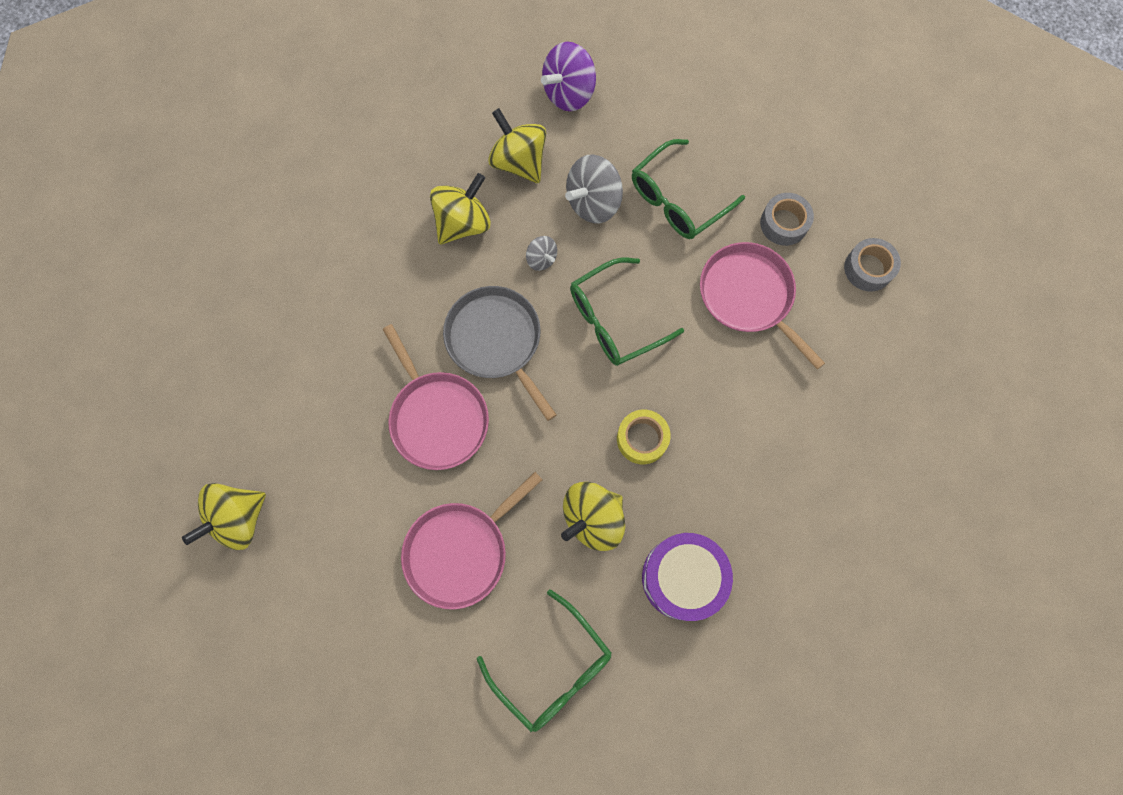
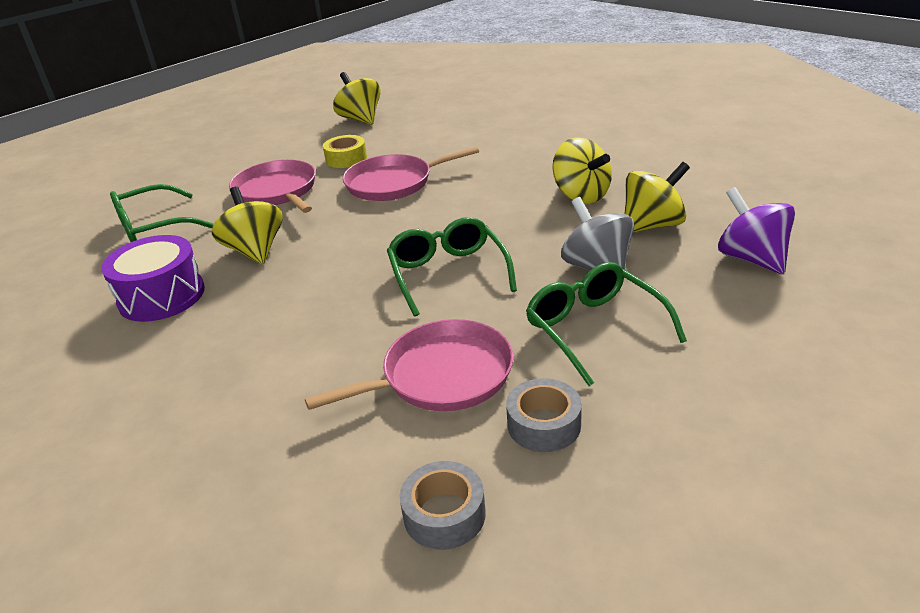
camera: 105 degrees right, 40 degrees down
(496, 341) = (451, 209): grey pan -> none
(541, 259) = (532, 234): grey spinning top -> none
(642, 439) = (311, 282): yellow tape -> yellow tape (346, 159)

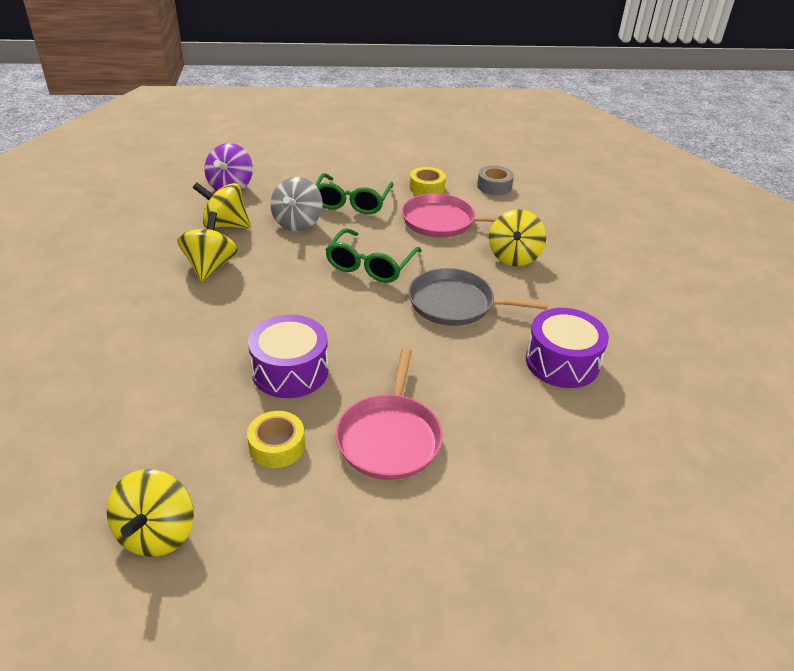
camera: 145 degrees left, 5 degrees up
(154, 227) = (538, 465): green glasses -> none
(255, 251) = (468, 365): yellow spinning top -> yellow spinning top (514, 257)
(313, 288) = (456, 304): none -> grey pan
(393, 183) = (290, 371): pink pan -> purple drum
(544, 425) = (427, 188): grey tape -> yellow tape

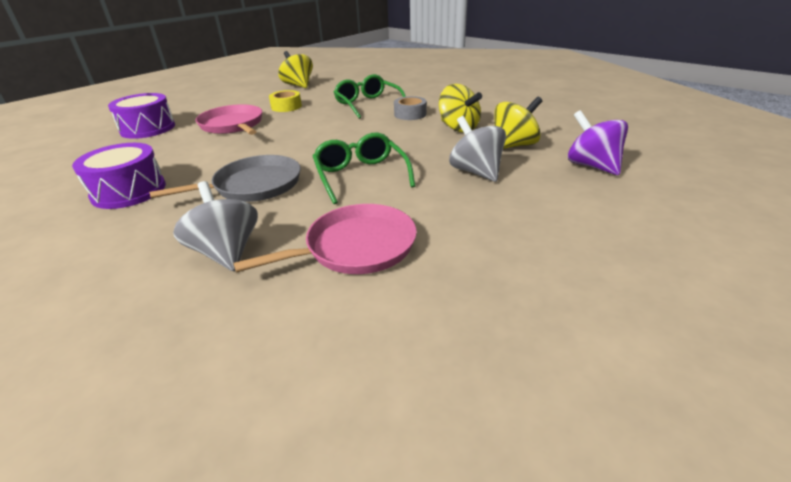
camera: 140 degrees right, 5 degrees down
(290, 371) = (320, 120): purple drum -> purple drum (148, 128)
(352, 202) = (480, 213): green glasses -> green glasses (368, 104)
(427, 188) = (445, 284): yellow tape -> none
(494, 186) = (358, 364): grey tape -> grey tape (410, 114)
(514, 257) = (226, 252): yellow spinning top -> grey spinning top

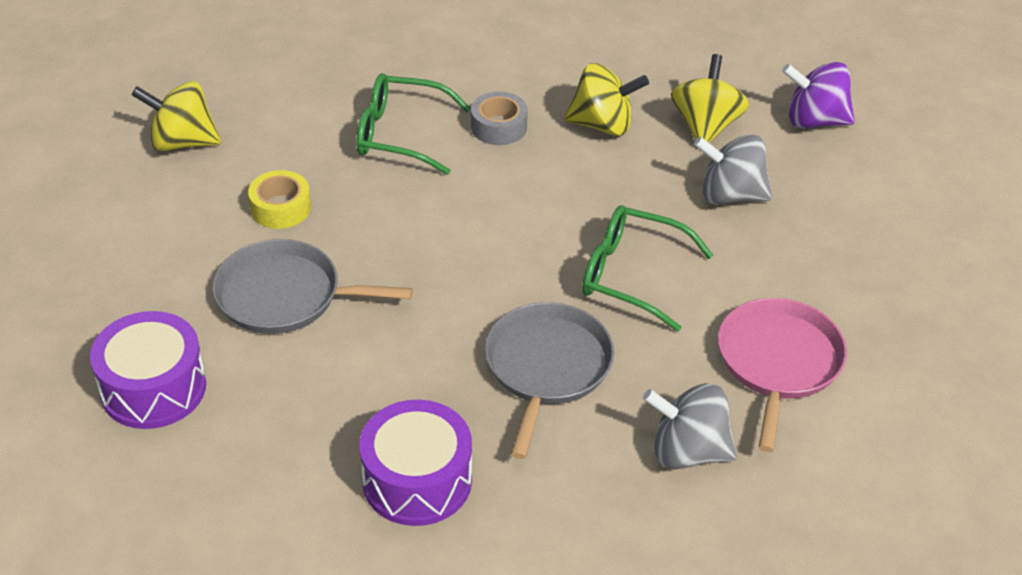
camera: 50 degrees left, 10 degrees up
(233, 125) = (285, 296): pink pan -> grey pan

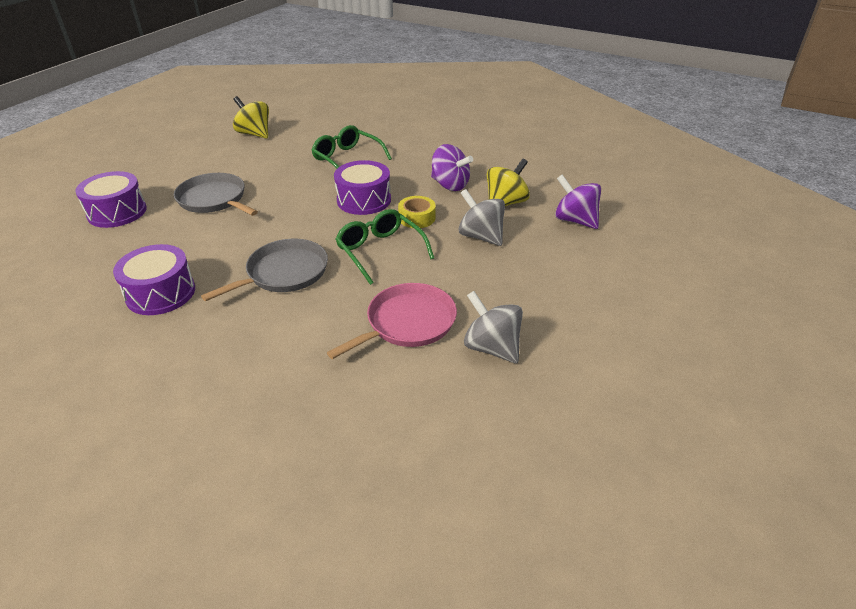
camera: 35 degrees right, 5 degrees down
(281, 208) = (259, 168): yellow tape -> yellow tape (417, 218)
(498, 127) = (396, 170): grey tape -> none
(513, 201) = (364, 200): none -> purple drum
(602, 125) = (450, 185): yellow spinning top -> purple spinning top
(687, 452) = (301, 342): grey spinning top -> grey spinning top (491, 347)

